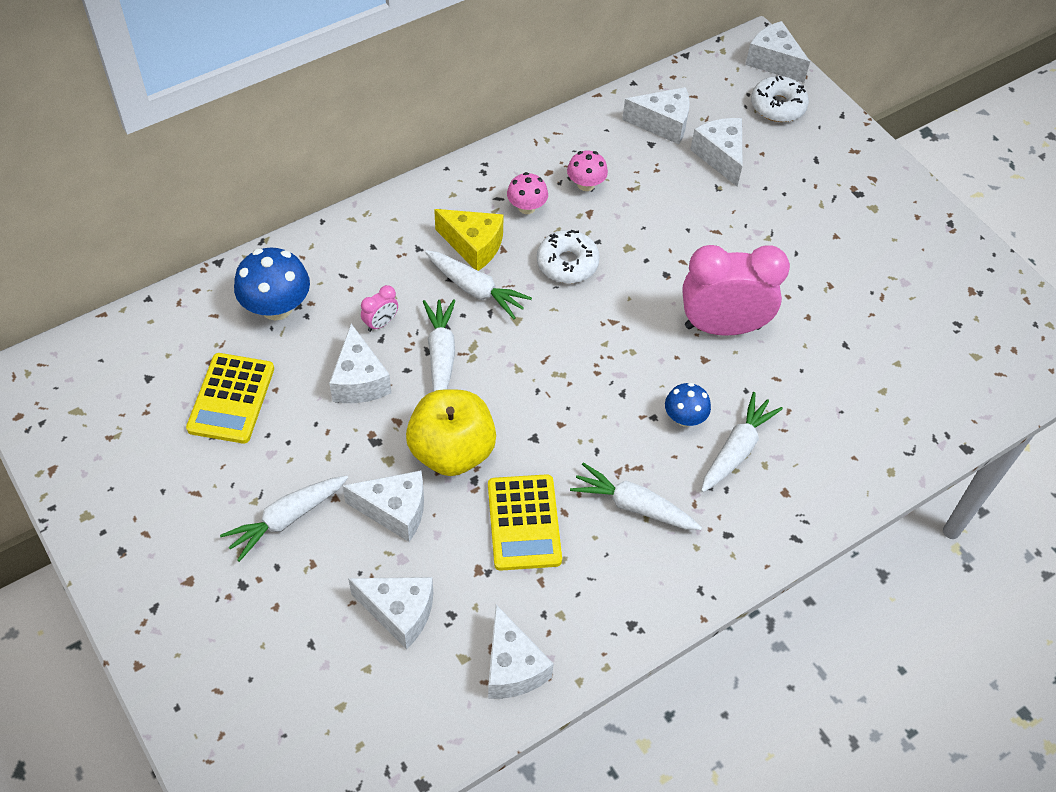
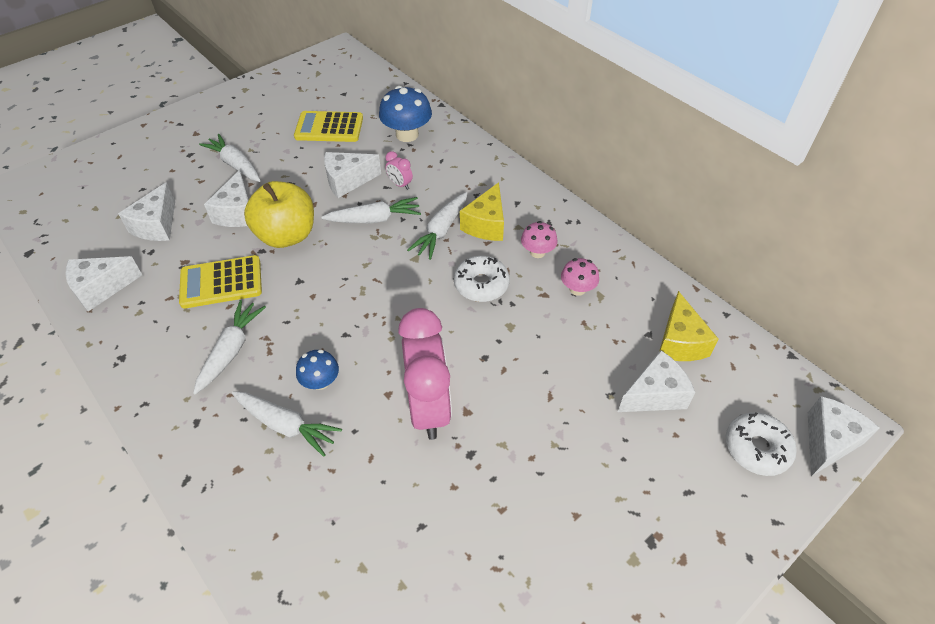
camera: 85 degrees right, 5 degrees down
(663, 124) = (680, 342): white cheese -> yellow cheese

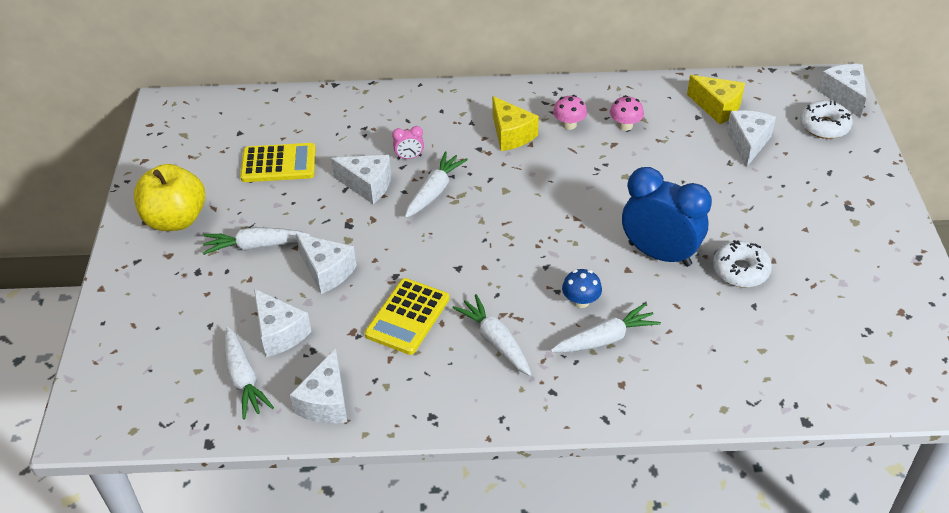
camera: 50 degrees left, 5 degrees down
(287, 235) = (394, 252): yellow apple -> yellow apple (176, 219)
(329, 127) = (278, 164): yellow calculator -> yellow calculator turned 135 degrees counterclockwise
(347, 181) = (367, 185): white cheese -> white cheese turned 90 degrees counterclockwise
(407, 134) = (350, 123): blue mushroom -> none
(428, 407) = (659, 254): pink clock -> blue clock
(441, 231) = (491, 161): white carrot -> white carrot (244, 379)
(481, 284) = (571, 169): white donut -> white donut (740, 270)

